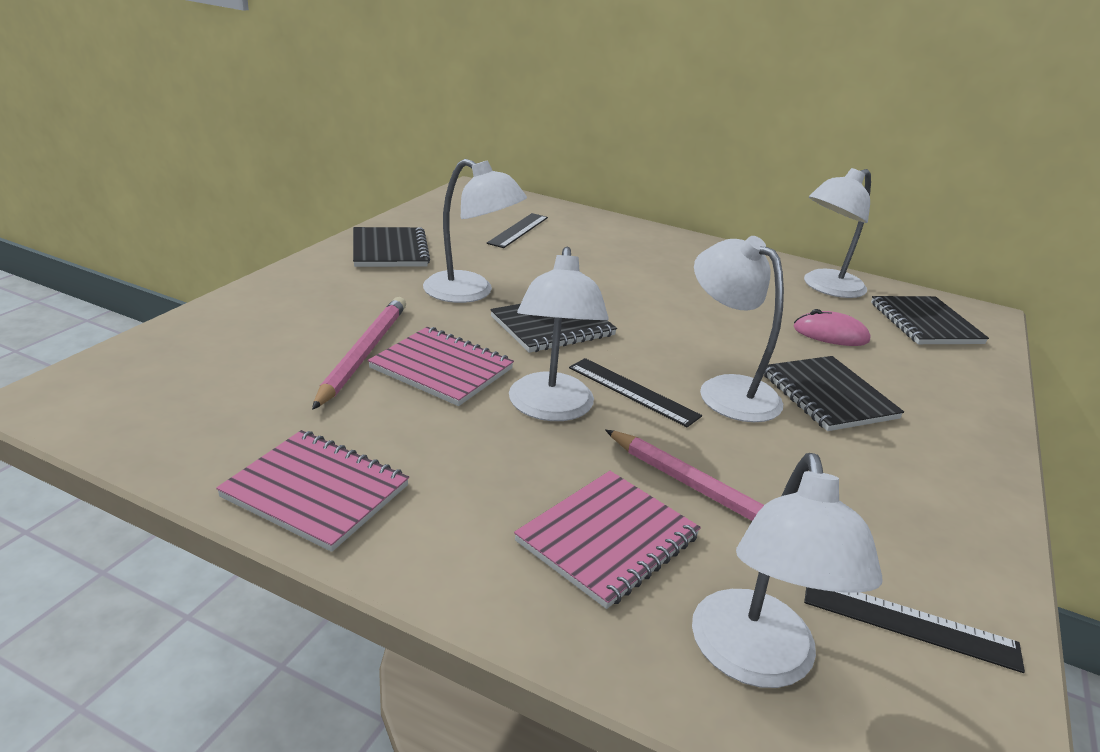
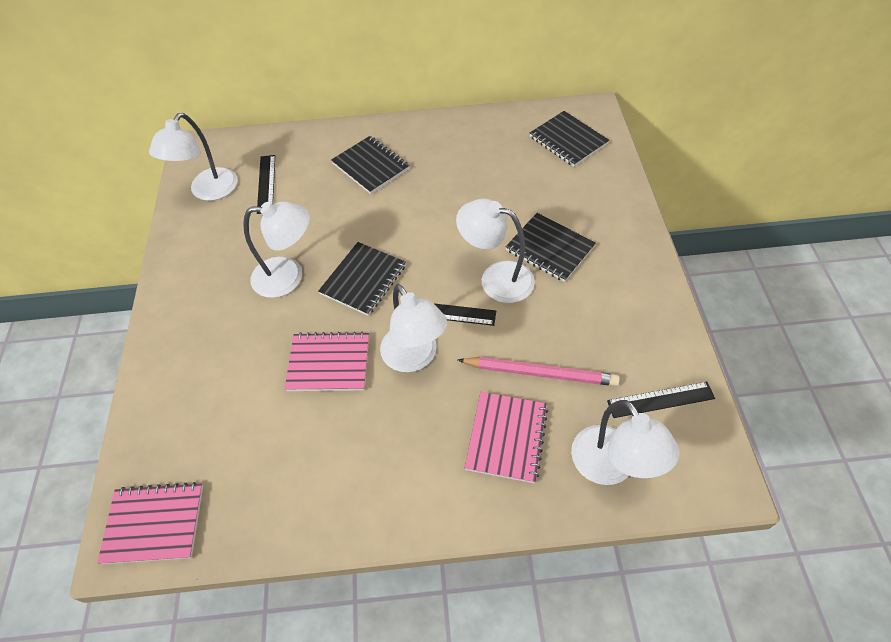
camera: 25 degrees left, 25 degrees up
(316, 491) = (342, 506): pink notebook -> pink notebook (154, 523)
(363, 354) = (272, 380): pink pencil -> none
(390, 250) = (198, 262): black notebook -> black notebook (371, 166)
(826, 288) = (497, 134): white lamp -> white lamp (208, 191)
(830, 334) = (523, 185): pink mouse -> none

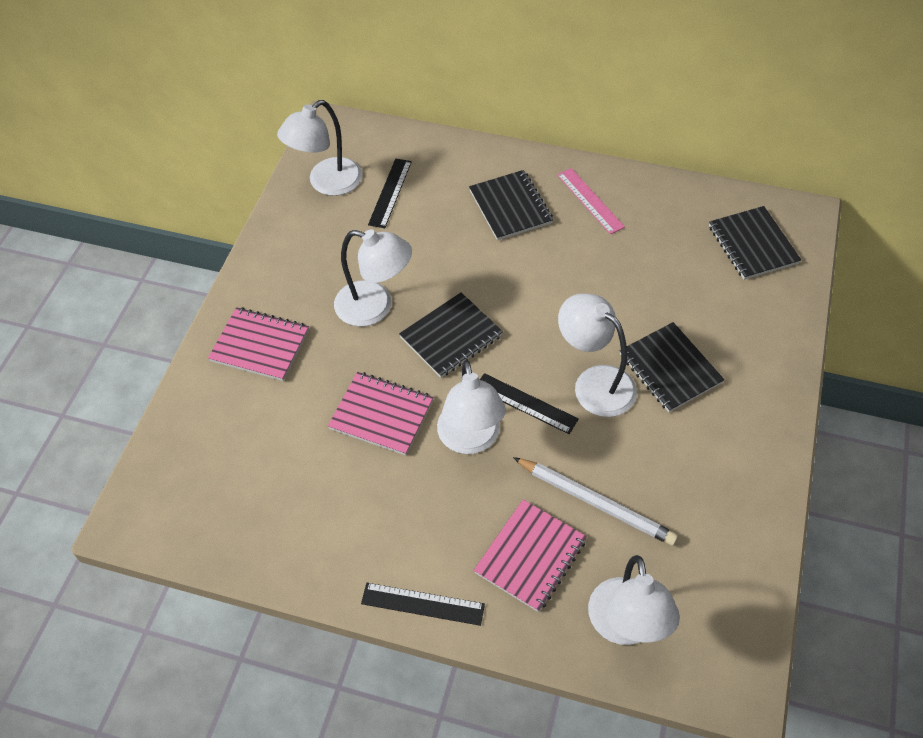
camera: 20 degrees right, 0 degrees up
(154, 523) = (163, 513): pink notebook -> pink notebook (260, 345)
(431, 144) = (590, 200): none -> pink ruler
(540, 373) = (595, 503): pink pencil -> white pencil
(660, 399) = (714, 578): black ruler -> black ruler (422, 604)

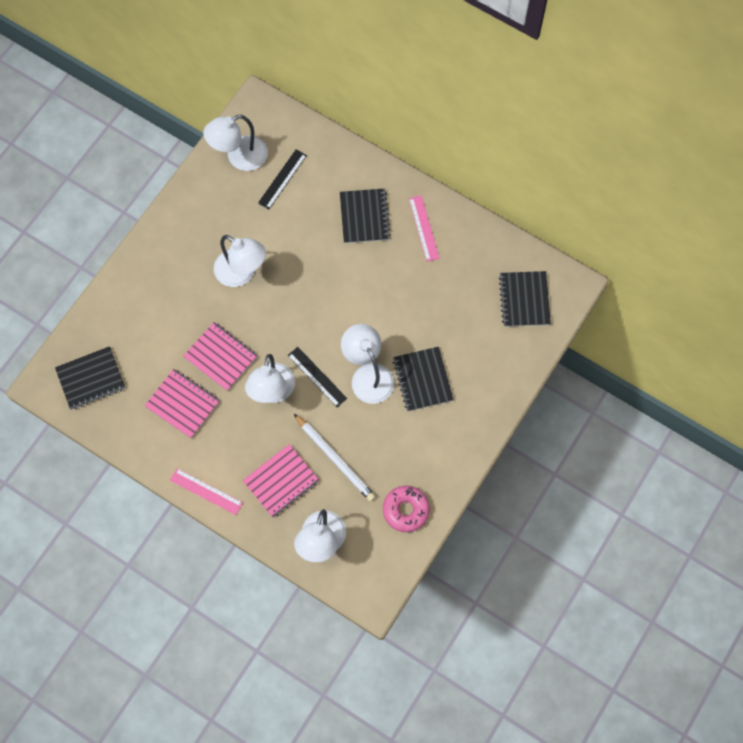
camera: 15 degrees right, 15 degrees up
(260, 345) = (156, 281): pink notebook -> pink notebook (183, 404)
(422, 604) = (206, 491): black ruler -> pink ruler
(451, 337) = (285, 312): black notebook -> black notebook (91, 379)
(728, 543) = (406, 510): none -> pink donut

